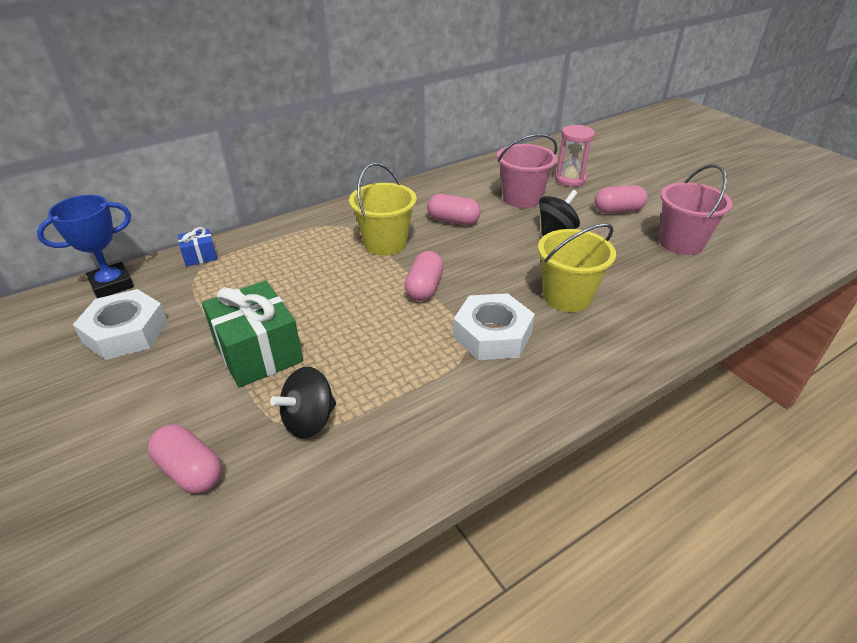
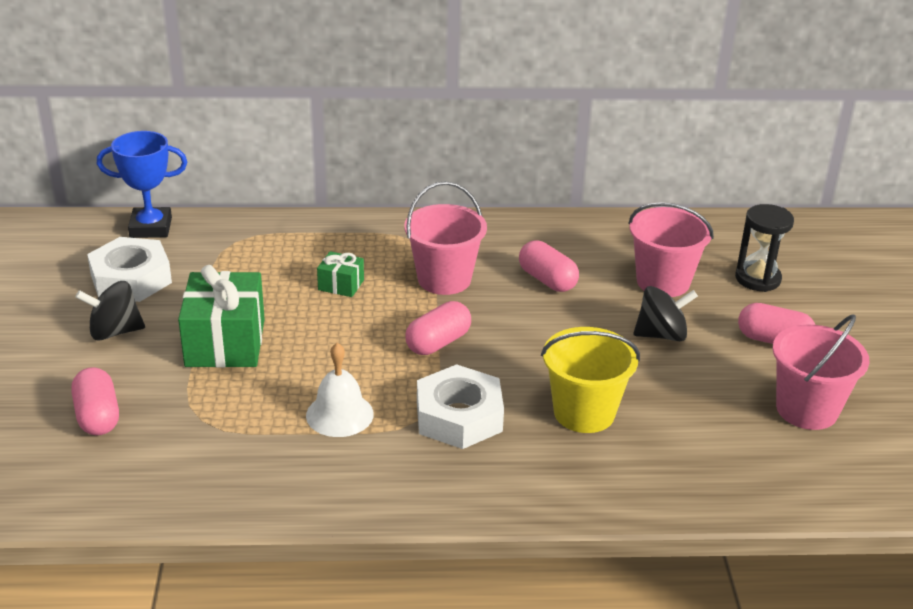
camera: 30 degrees right, 5 degrees down
(200, 256) = (248, 226): blue gift -> none
(309, 420) = (218, 419): black spinning top -> black spinning top (114, 332)
(314, 273) = (341, 285): none -> green gift
(385, 243) = (444, 279): yellow bucket -> pink bucket
(405, 371) = (339, 414): none -> white bell
(570, 180) = (757, 279): pink hourglass -> black hourglass

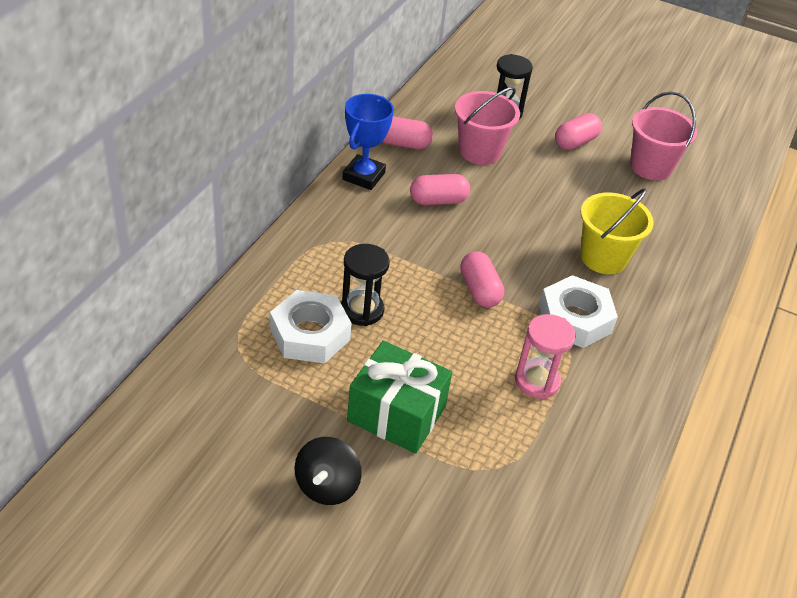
camera: 65 degrees left, 10 degrees up
(98, 416) = (452, 539): pink capsule -> pink capsule (403, 143)
(131, 279) = (244, 445): white nut -> white nut (310, 334)
(151, 228) = (161, 400): blue trophy -> blue trophy (363, 176)
(339, 414) = (537, 381): white bell -> pink hourglass
(341, 285) = (362, 310): green gift -> black hourglass
(444, 279) = (397, 250): pink bucket -> none
(661, 335) = (539, 183): black spinning top -> none

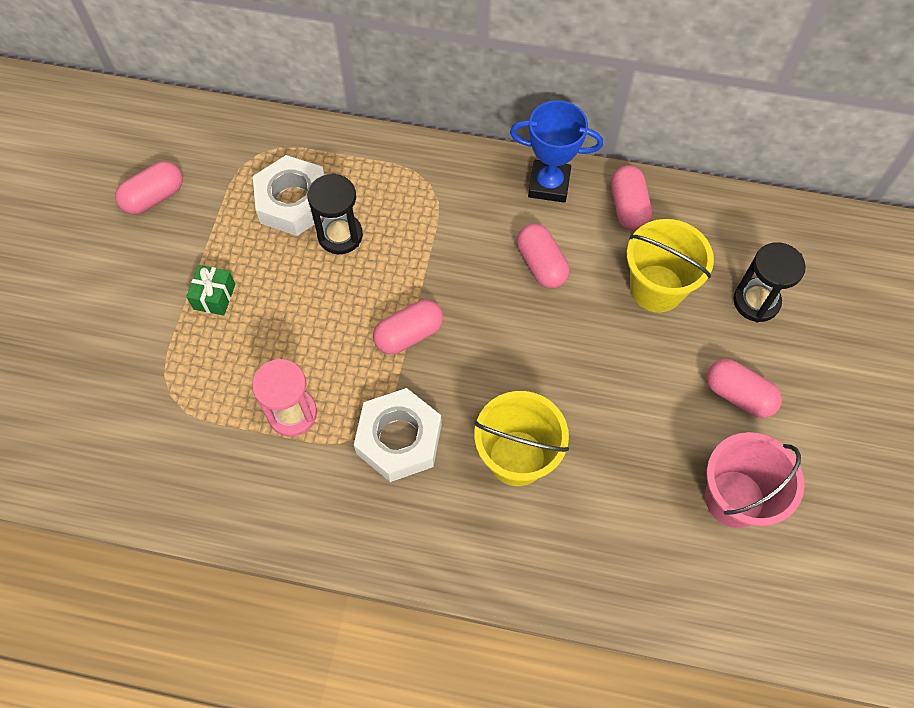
camera: 80 degrees right, 20 degrees up
(253, 442) = (154, 197): none -> pink capsule
(327, 486) = (120, 263): black spinning top -> none
(396, 414) = (214, 296): green gift -> green gift, size x0.49
(479, 151) = (656, 288): pink bucket -> yellow bucket

